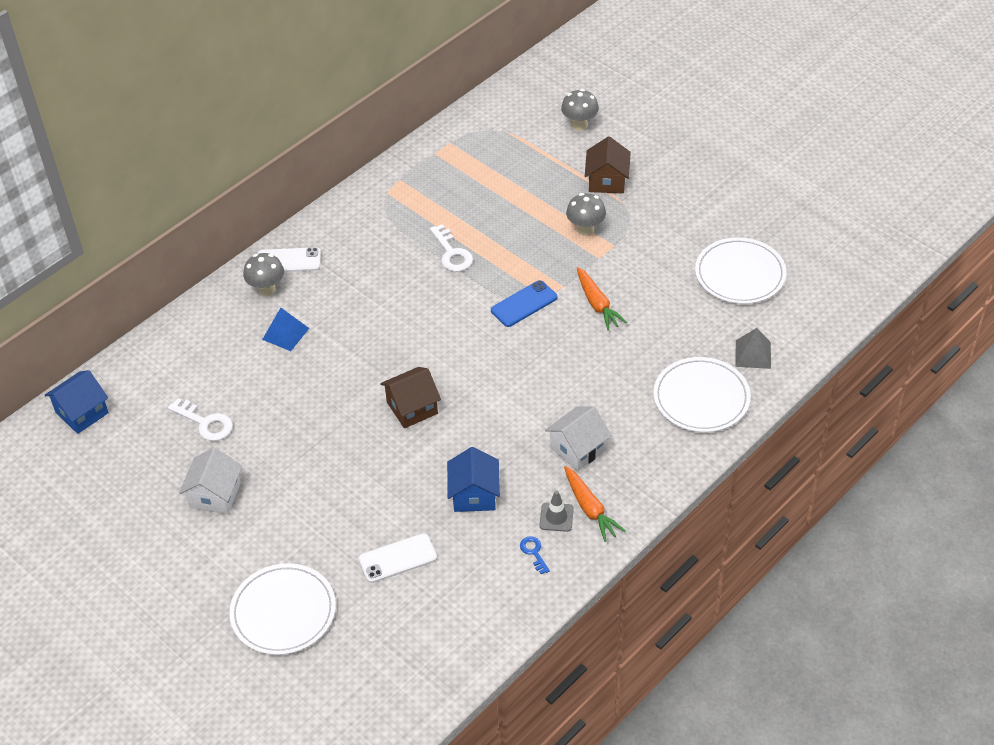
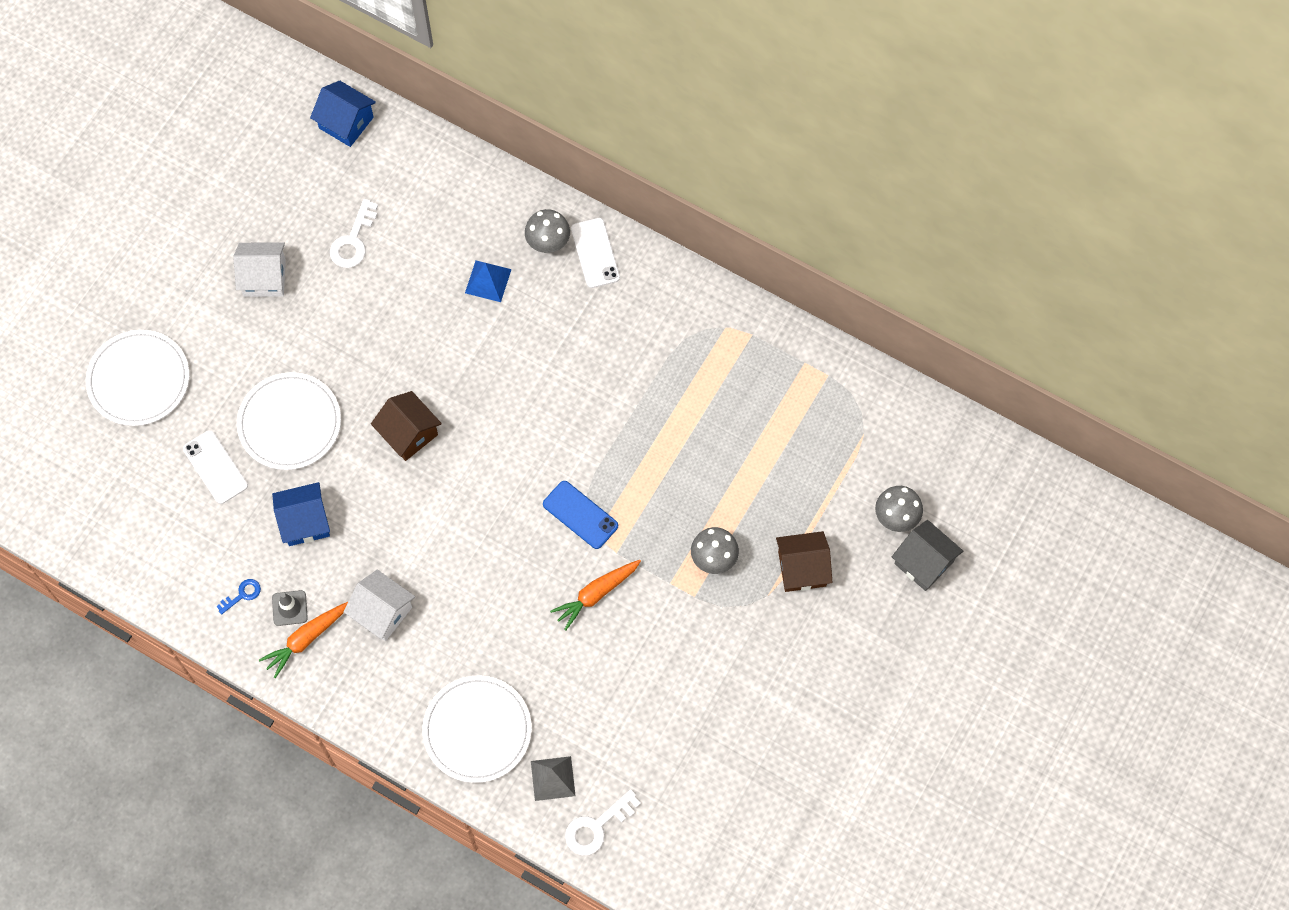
camera: 75 degrees right, 20 degrees up
(452, 253) = (643, 421): white key -> white key (597, 827)
(619, 116) = (924, 562): none -> grey house
(740, 274) = (677, 747): white plate -> white plate (289, 423)

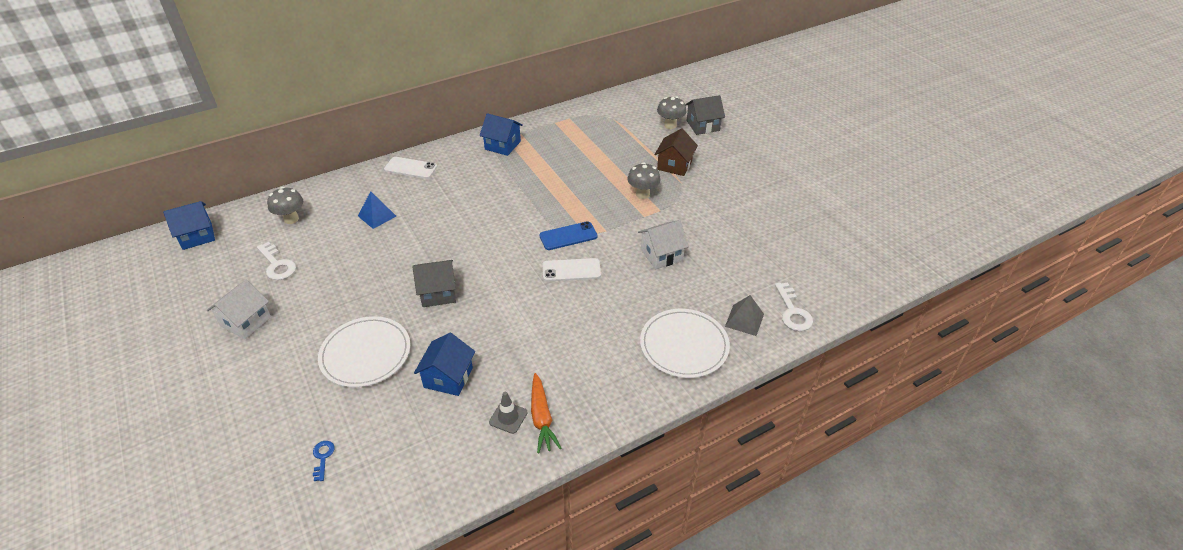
camera: 60 degrees left, 25 degrees down
(139, 380) = (230, 436): white plate -> none
(215, 467) = (353, 416): white phone -> white phone (571, 270)
(242, 594) = (472, 444): blue key -> blue key (323, 457)
(382, 612) = (556, 361): white house -> white house (661, 255)
(409, 433) = (438, 293): brown house -> grey house
(548, 243) = (383, 183): grey mushroom -> grey mushroom (291, 219)
(596, 594) = (627, 249): orange carrot -> none
(710, 329) = (502, 145): none -> blue house

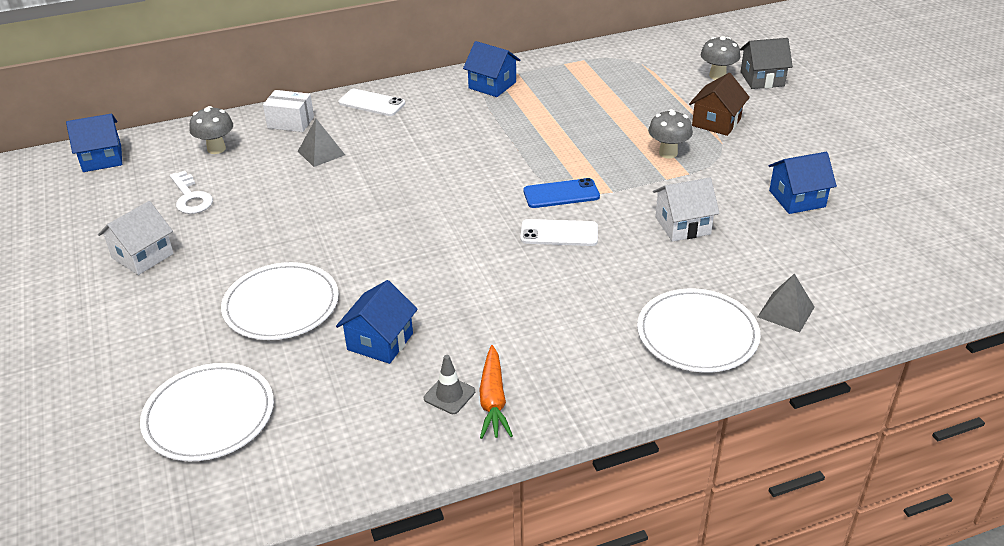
camera: 10 degrees right, 5 degrees down
(323, 457) = (209, 415): blue key -> white plate
(348, 190) = (290, 122): none -> white box
(377, 216) = (321, 153): blue pyramid -> grey pyramid
(438, 293) = (383, 245): grey house -> none
(740, 225) = (797, 199): none -> blue house
(793, 312) = (856, 308): white key -> none

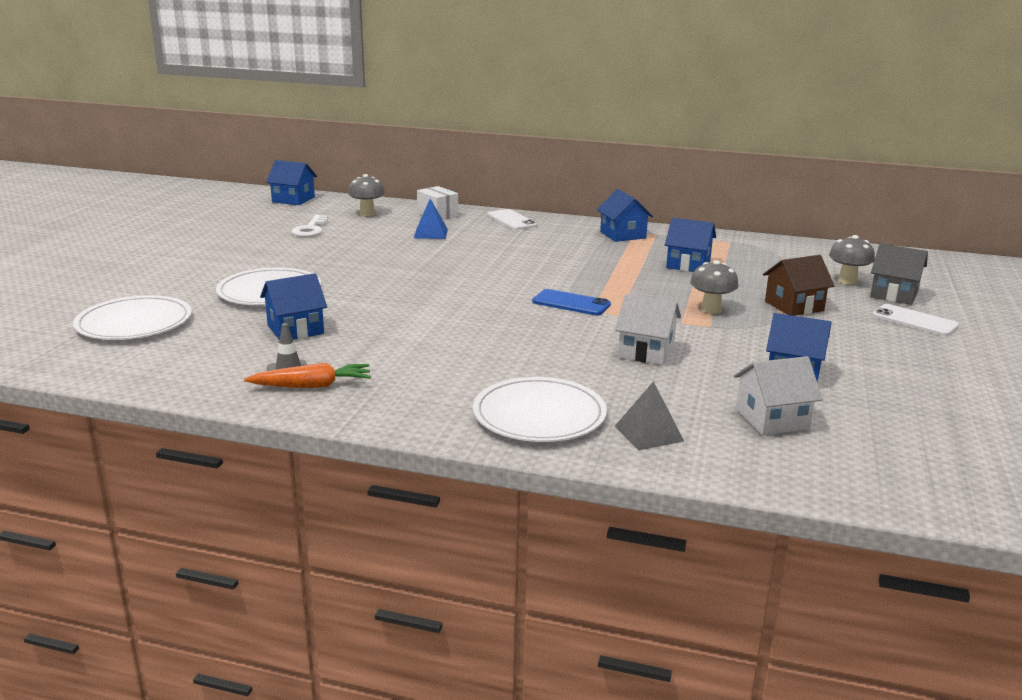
camera: 35 degrees right, 15 degrees down
(142, 256) = (235, 245): white house -> white house (772, 419)
(321, 153) = (430, 233): grey pyramid -> blue pyramid
(493, 400) = (312, 386): orange carrot -> orange carrot turned 135 degrees counterclockwise
(559, 233) = (529, 322): white phone -> white phone (914, 321)
(588, 104) = (688, 264): none -> blue house

